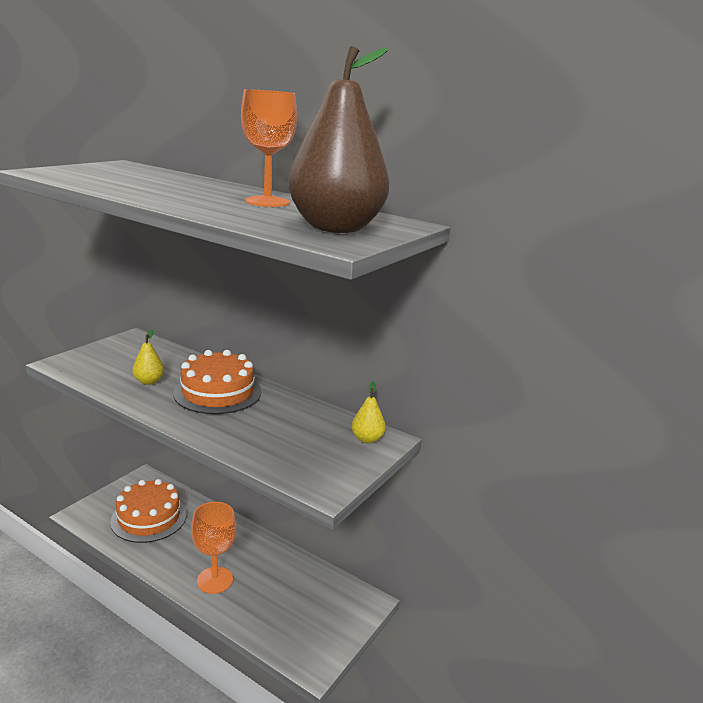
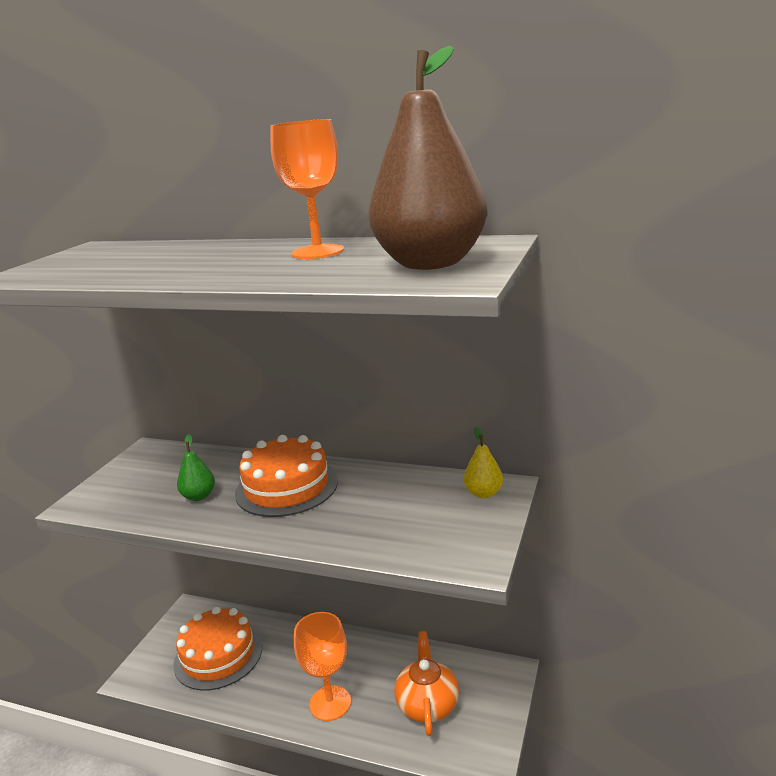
camera: 10 degrees left, 0 degrees up
(149, 381) = (199, 496): yellow pear -> green pear
(290, 606) = (428, 704): none -> orange teapot

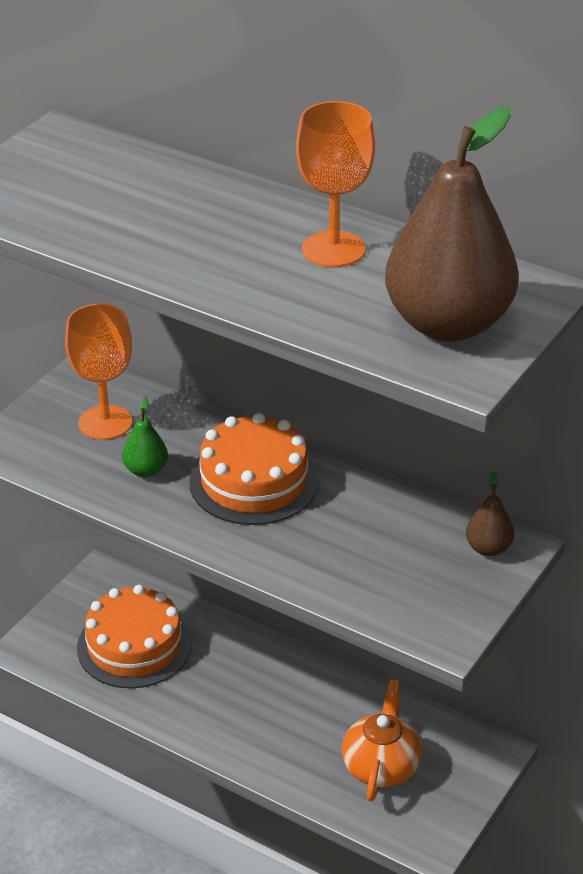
camera: 10 degrees right, 15 degrees up
(330, 703) = (264, 737): orange goblet -> orange goblet (105, 423)
(483, 493) = (488, 548): yellow pear -> brown pear

